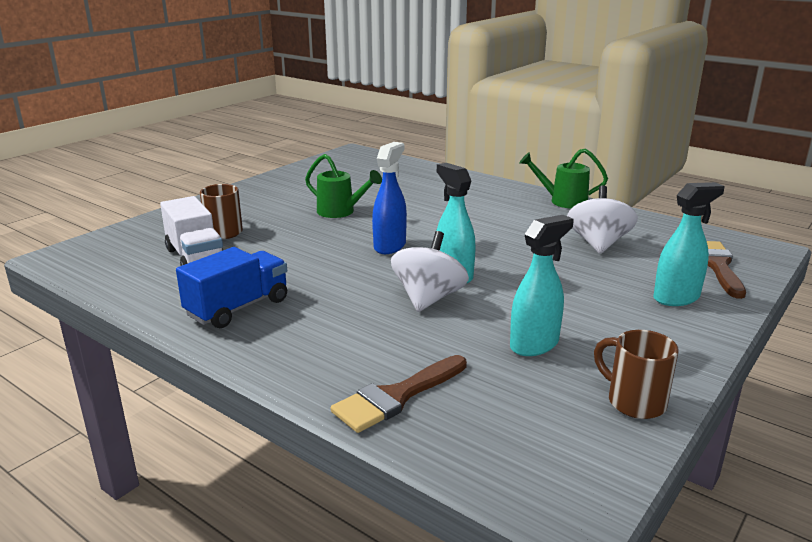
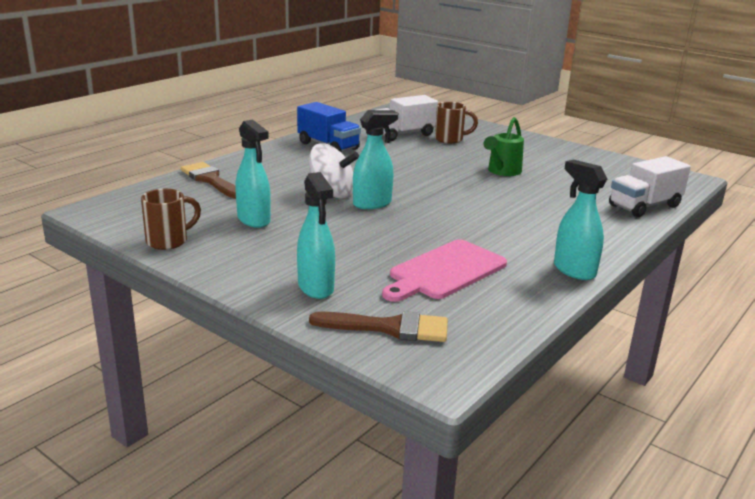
camera: 90 degrees right, 0 degrees up
(390, 246) = (429, 186): blue spray bottle -> none
(421, 170) = (644, 206): none -> white truck
(563, 201) = (574, 270): green watering can -> turquoise spray bottle
(598, 244) = (445, 271): white spinning top -> pink cutting board

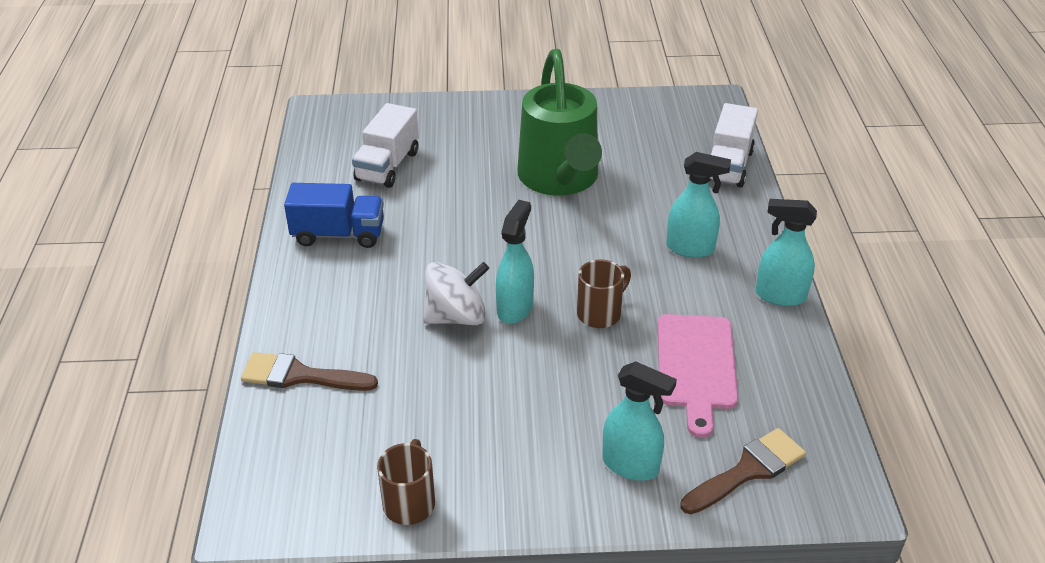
camera: 40 degrees left, 15 degrees up
(254, 220) = (443, 411): turquoise spray bottle -> turquoise spray bottle (690, 248)
(450, 139) = (445, 149): brown mug -> brown mug (600, 313)
(502, 171) = (560, 179): green watering can -> green watering can, size x1.98

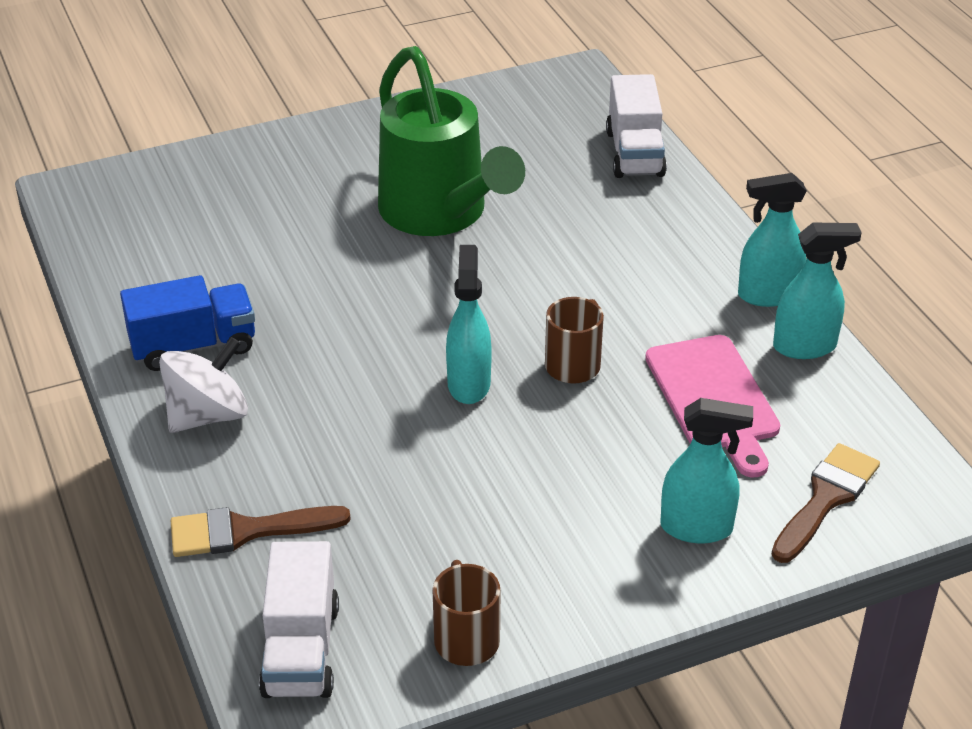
camera: 20 degrees left, 0 degrees up
(387, 166) = (208, 244): white truck -> white truck (301, 650)
(456, 317) = (402, 411): white spinning top -> white spinning top (208, 415)
(690, 248) = (640, 263): turquoise spray bottle -> turquoise spray bottle (805, 346)

